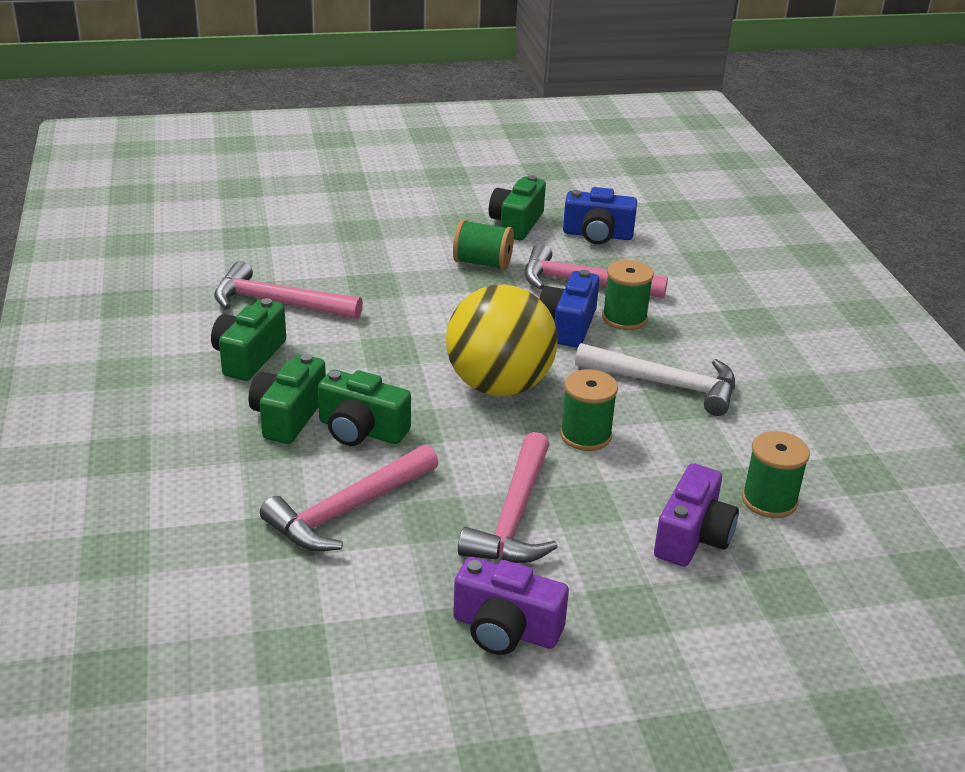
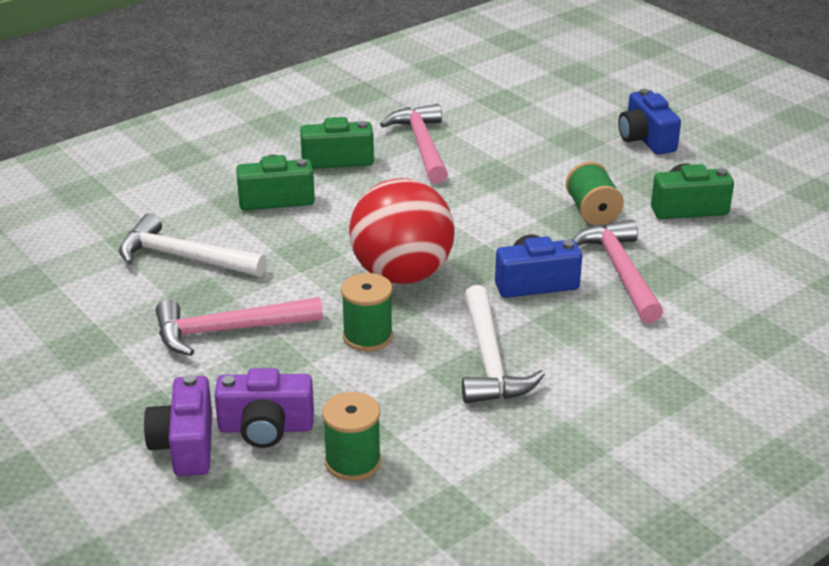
camera: 65 degrees right, 0 degrees up
(348, 510) = (184, 258): pink hammer -> white hammer
(361, 430) = (284, 233): green camera -> none
(499, 386) = (402, 274): yellow ball -> red ball
(505, 629) = (92, 363): purple camera -> purple camera (185, 445)
(597, 235) = (725, 256): blue camera -> blue camera (646, 139)
(624, 318) = (582, 310): green spool -> none

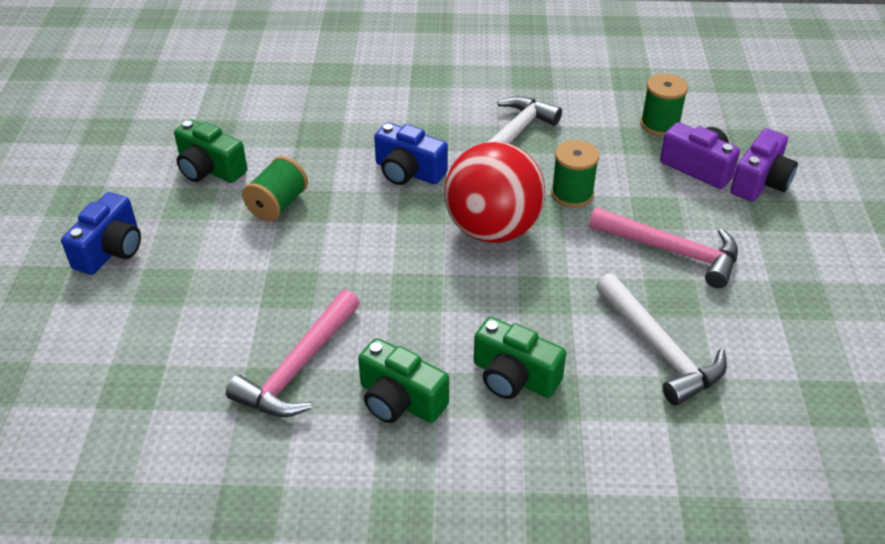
camera: 140 degrees left, 10 degrees up
(620, 272) = (341, 149): pink hammer -> none

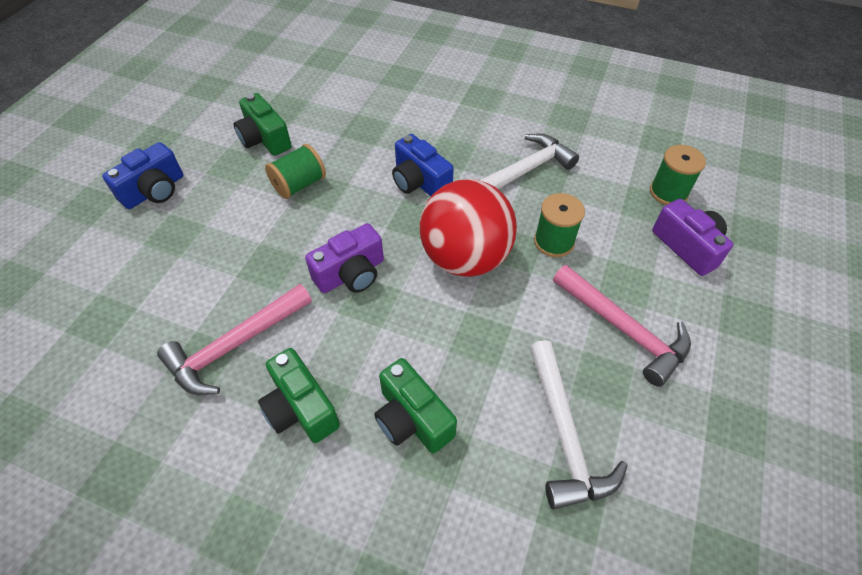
camera: 20 degrees right, 10 degrees up
(760, 182) = (745, 279): purple camera -> purple camera (351, 274)

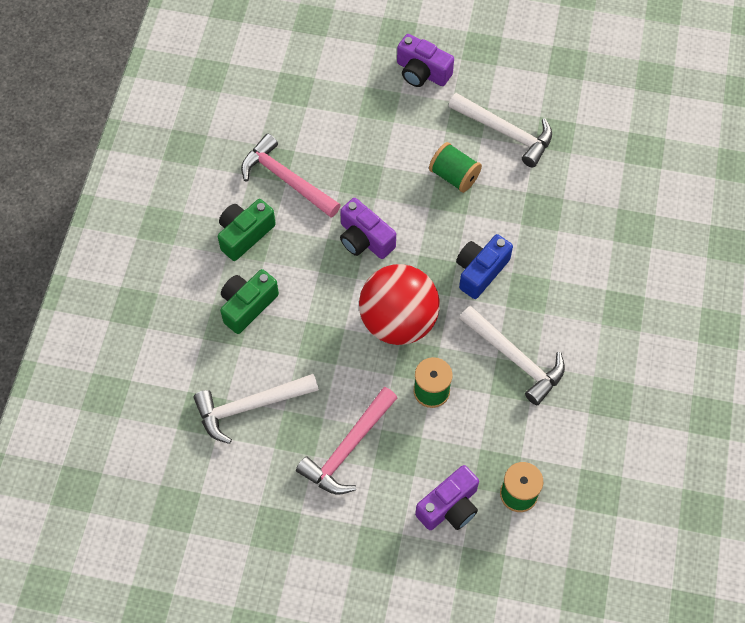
camera: 80 degrees right, 10 degrees up
(154, 191) = (422, 72): blue camera -> purple camera
(264, 139) = (505, 132): green camera -> white hammer

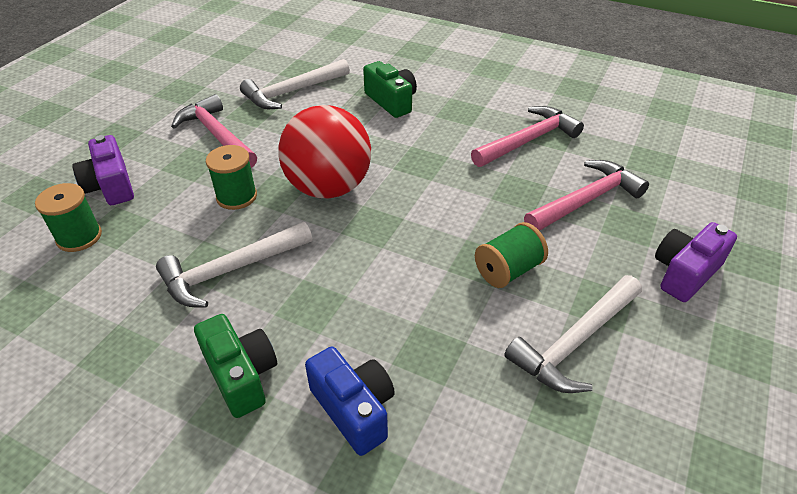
camera: 105 degrees right, 20 degrees down
(244, 234) = (468, 109): green camera -> green camera (241, 375)
(250, 406) = (293, 92): white hammer -> white hammer turned 120 degrees counterclockwise
(359, 132) = (585, 200): none -> pink hammer
(364, 239) = (438, 181): purple camera -> none
(480, 271) = (360, 265): blue camera -> blue camera (354, 409)

